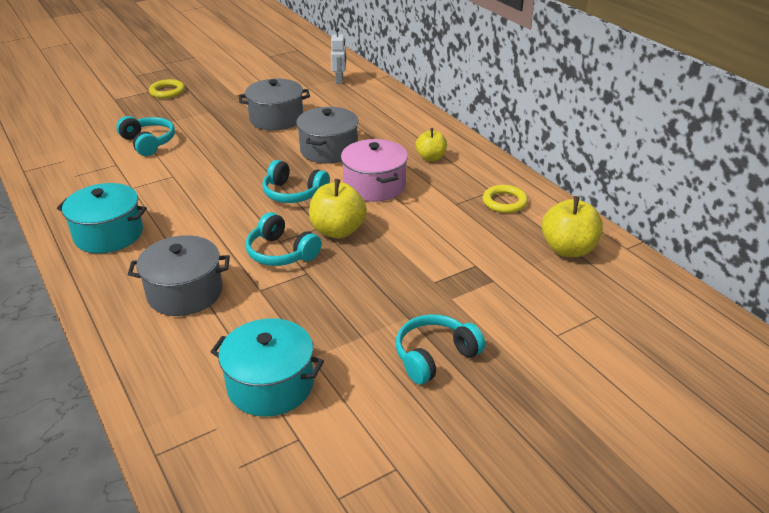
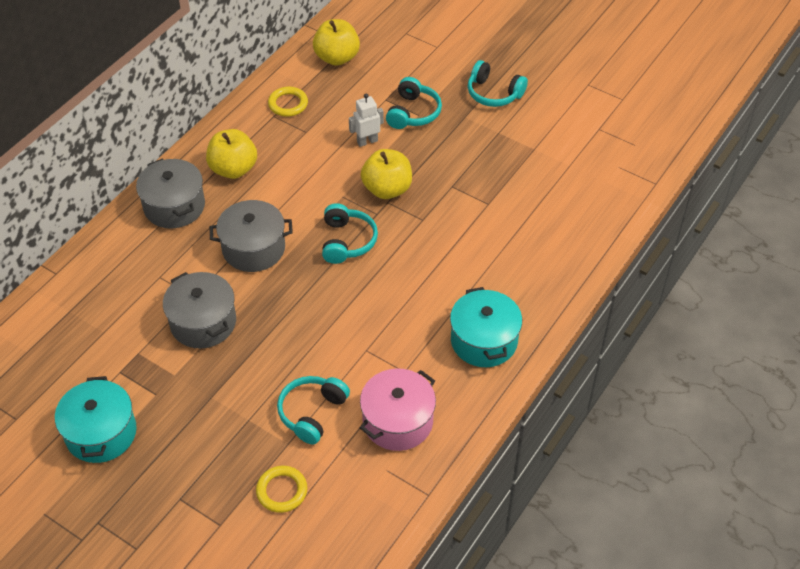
camera: 115 degrees left, 15 degrees up
(167, 91) = (174, 475): yellow ring -> yellow ring (282, 491)
(185, 292) = (519, 245): grey pot -> grey pot (174, 206)
(270, 385) = (570, 157): turquoise pot -> turquoise pot (101, 433)
(281, 253) = (437, 211): turquoise headphones -> turquoise headphones (413, 113)
(339, 80) = (74, 307): white robot -> white robot (367, 141)
(374, 186) = (304, 191): pink pot -> pink pot (398, 421)
(431, 158) = (233, 169): yellow apple -> yellow apple, size x1.57

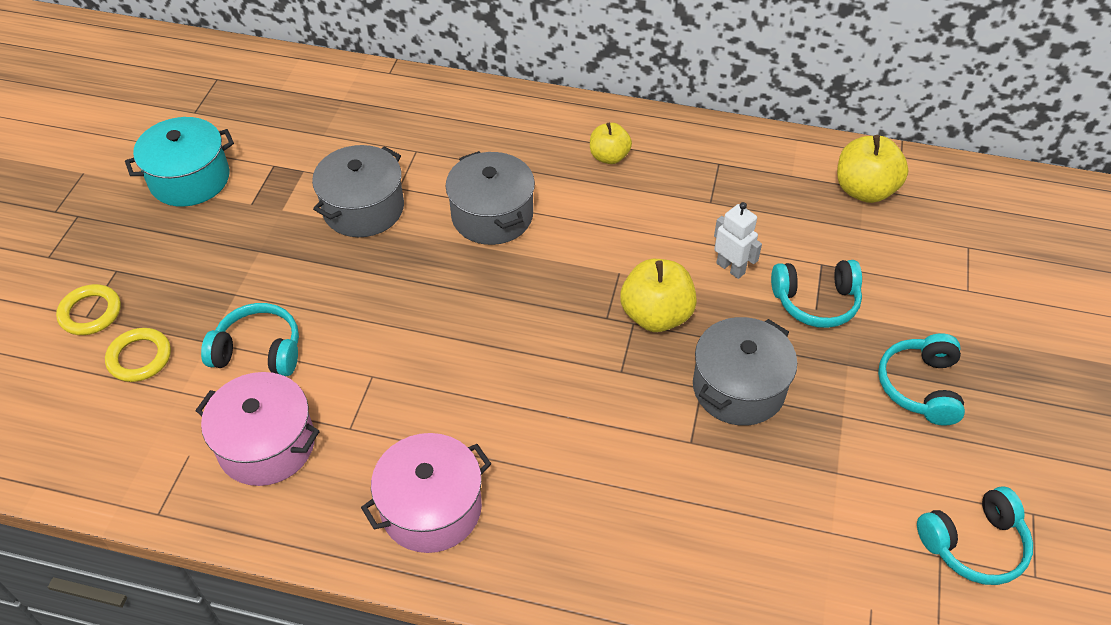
camera: 70 degrees right, 0 degrees up
(174, 206) = (525, 127): grey pot -> grey pot (738, 387)
(233, 169) = (609, 157): yellow apple -> yellow apple, size x0.64
(288, 104) = (747, 170): yellow ring -> yellow ring (90, 313)
(347, 241) = (544, 301): turquoise headphones -> turquoise headphones (973, 544)
(484, 340) = (431, 508): turquoise pot -> pink pot

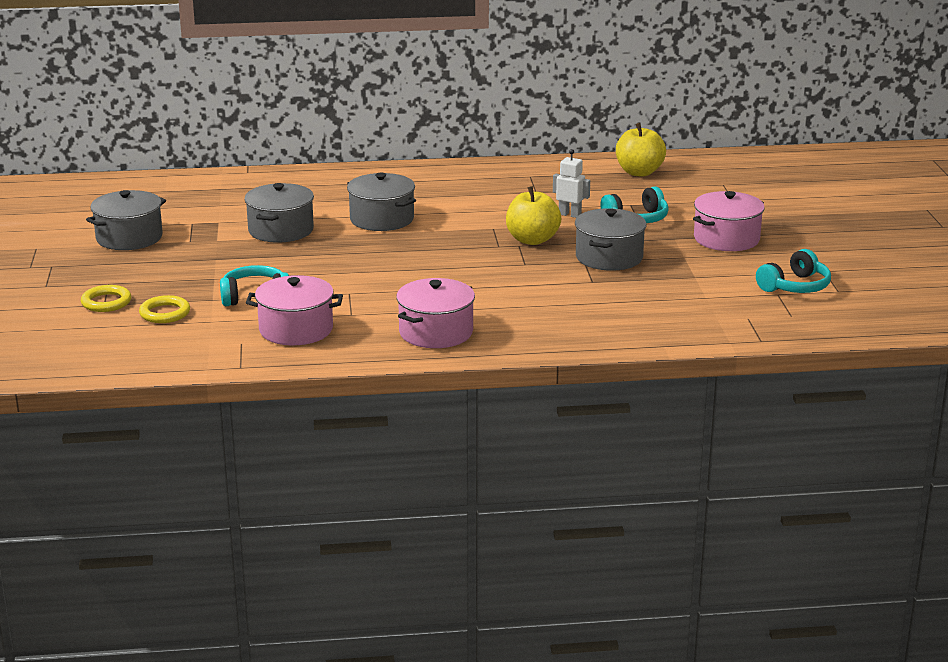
camera: 20 degrees left, 25 degrees down
(190, 179) = (129, 238): turquoise pot -> grey pot
(609, 157) = (448, 184): yellow apple -> none
(920, 387) = (726, 239): turquoise headphones -> pink pot

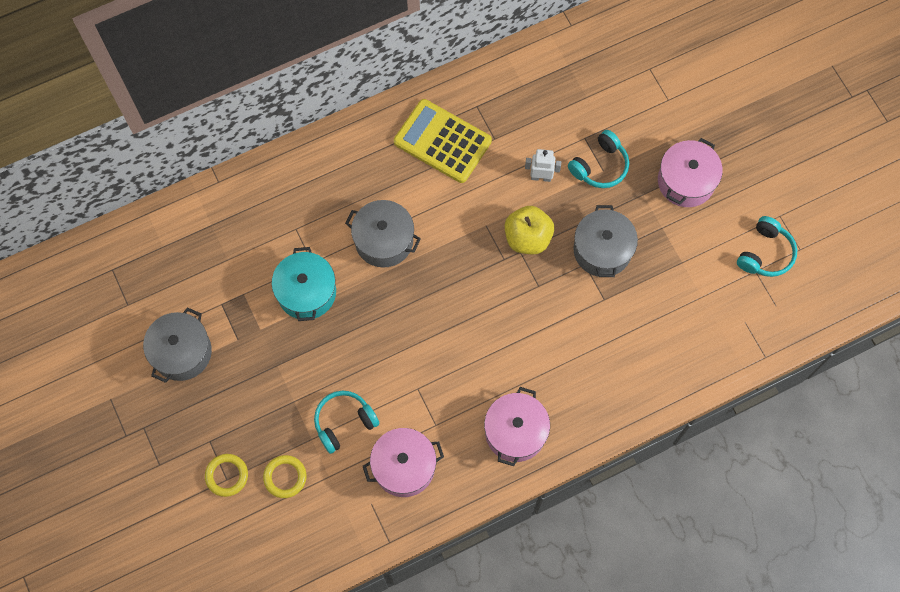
camera: 20 degrees left, 45 degrees up
(281, 230) = (306, 292): grey pot -> turquoise pot
(482, 186) = (442, 141): none -> yellow calculator
(639, 172) = (569, 67): yellow apple -> none

